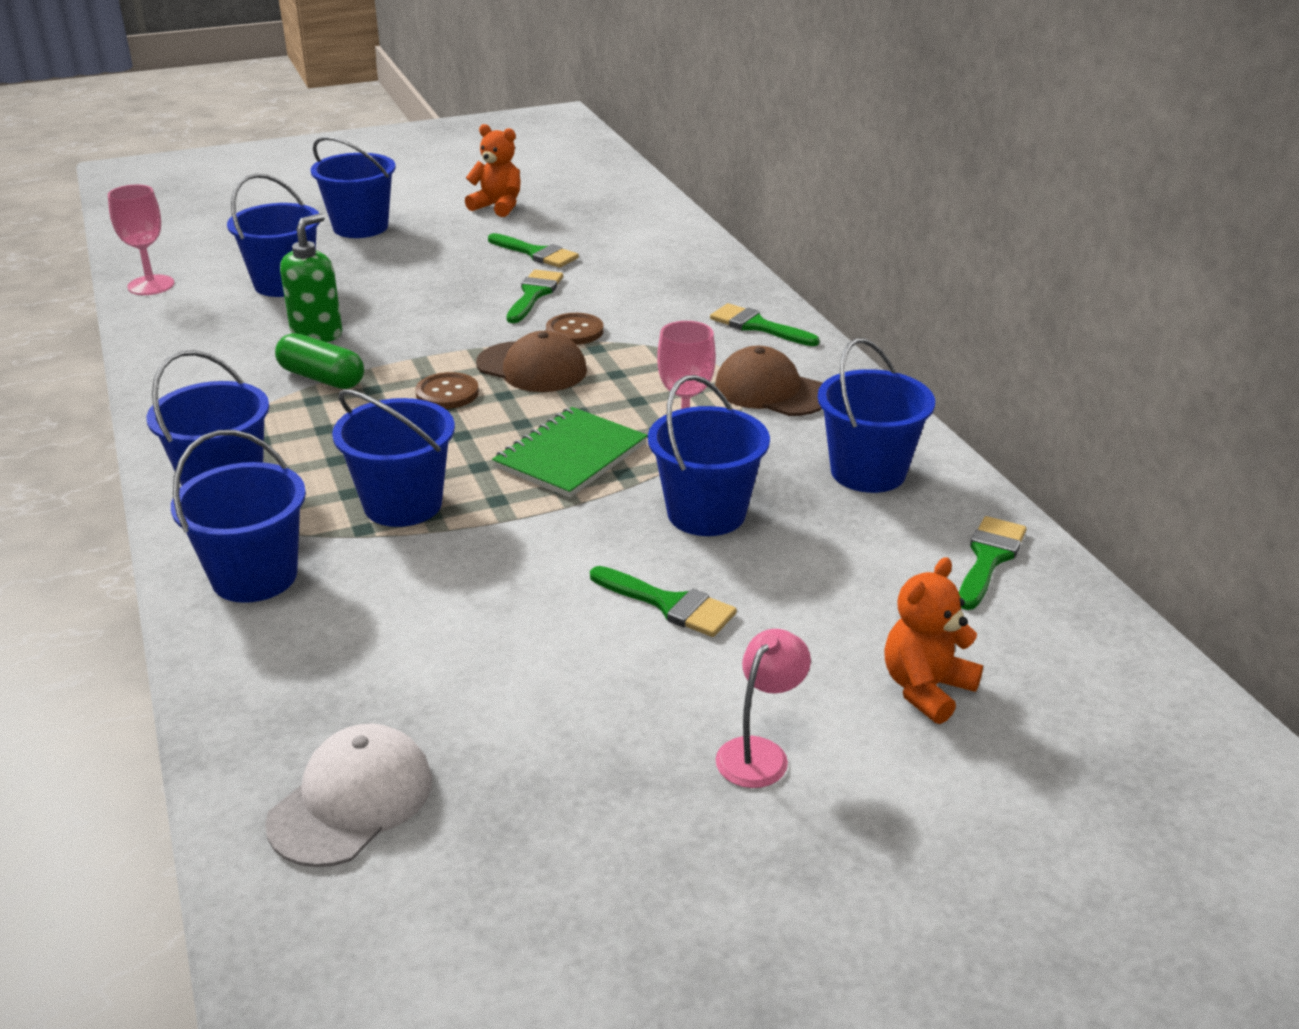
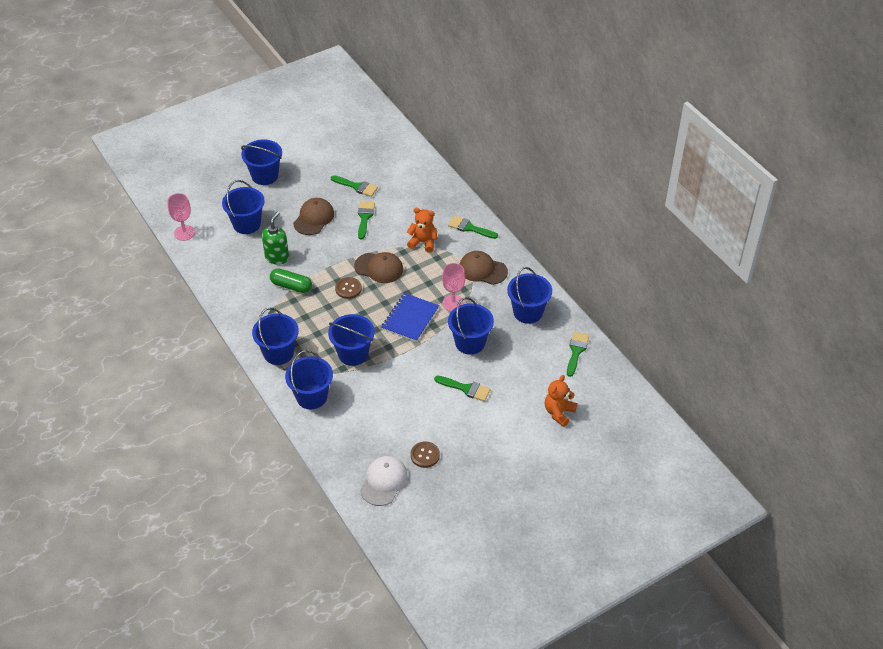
camera: 10 degrees left, 15 degrees up
(426, 287) = (314, 218): none -> brown cap
(497, 207) = (326, 151): orange teddy bear -> orange teddy bear (423, 242)
(570, 455) = (410, 318): green notebook -> blue notebook
(574, 331) = (390, 241): brown button -> brown button (425, 455)
(759, 752) = (508, 445): pink lamp -> none

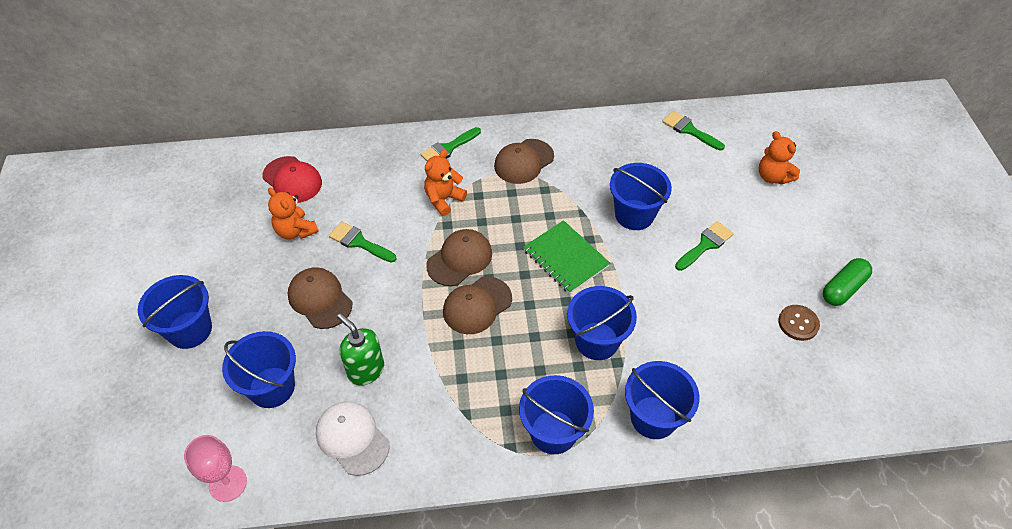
camera: 65 degrees left, 5 degrees up
(291, 286) = (433, 371): green capsule -> green capsule (843, 288)
(348, 288) = (477, 305): brown button -> brown cap
(356, 186) = (296, 231): green brush -> orange teddy bear
(384, 482) = (829, 383): white cap -> white cap (352, 438)
(395, 167) = (292, 180): none -> red cap
(410, 318) = (566, 258): blue notebook -> green notebook
(453, 303) = (562, 207): pink goblet -> none
(528, 312) = (612, 147): blue bucket -> none

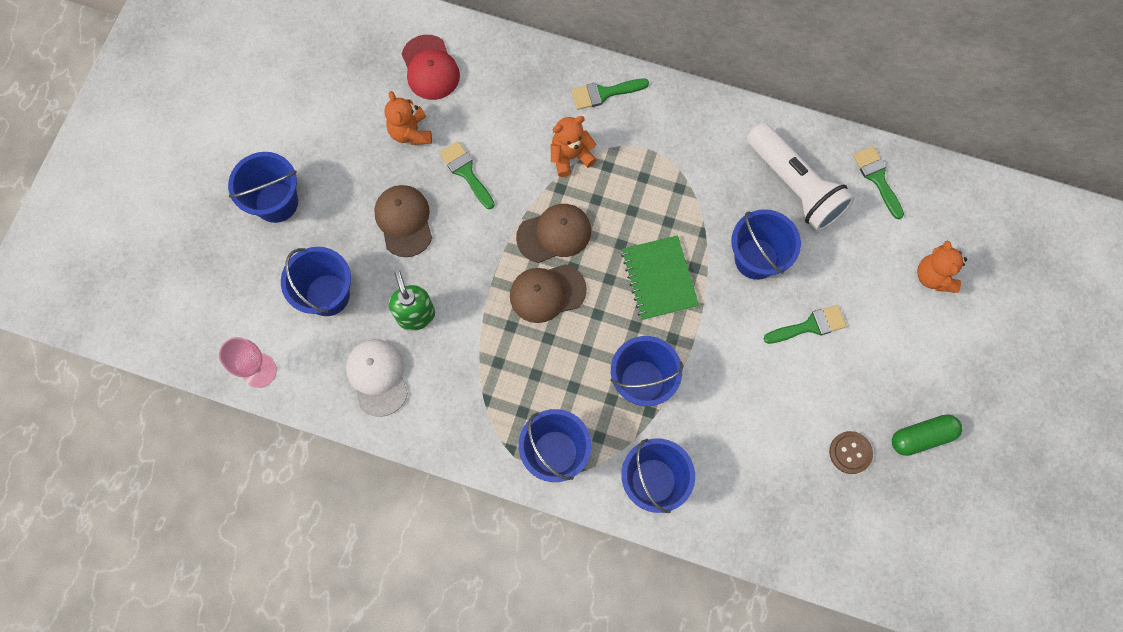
camera: 25 degrees right, 20 degrees up
(523, 161) = (675, 143): brown cap -> none
(632, 156) = (795, 186): none -> white flashlight

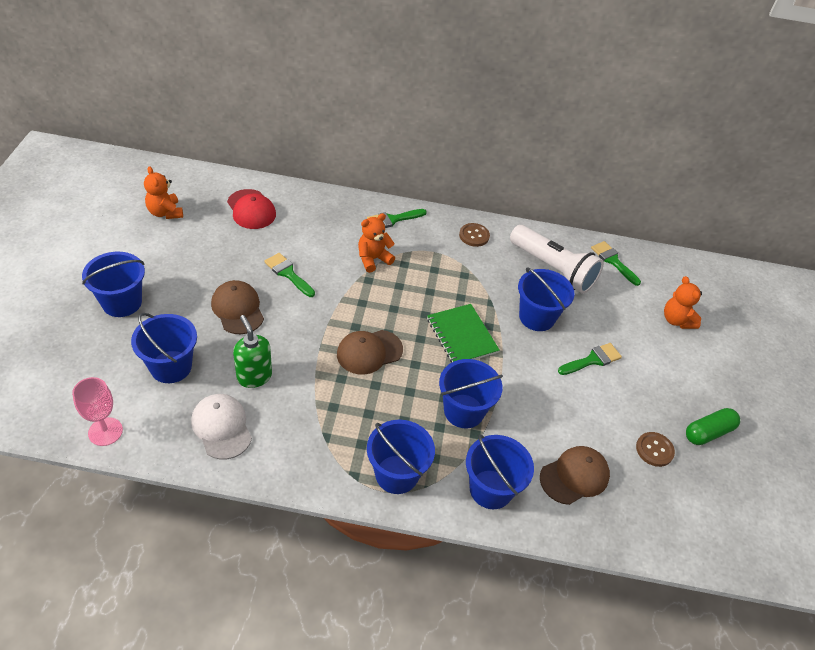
camera: 15 degrees left, 25 degrees down
(410, 132) = (238, 250): orange teddy bear -> orange teddy bear (165, 212)
(554, 234) = (368, 310): brown cap -> brown cap (574, 476)
(703, 126) = (474, 236): none -> brown button

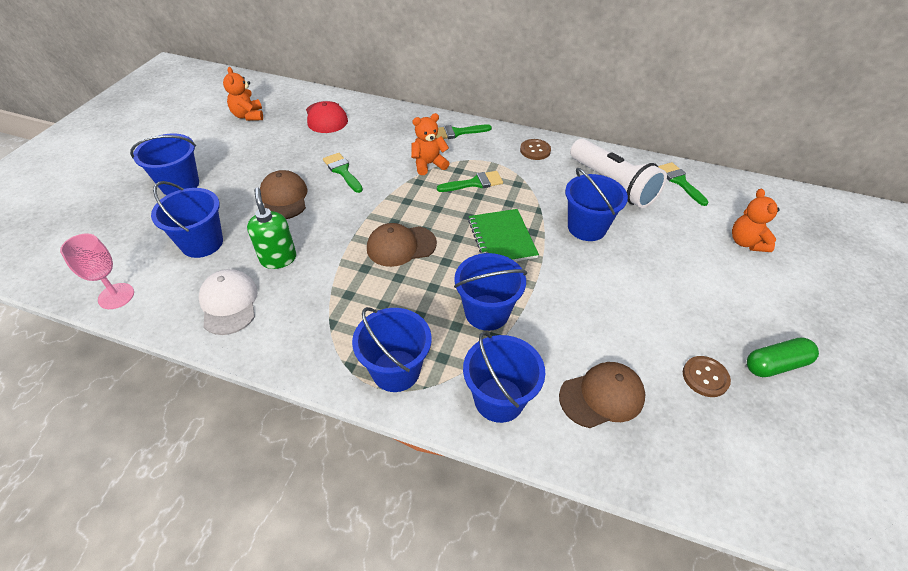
camera: 15 degrees right, 0 degrees up
(592, 360) = (642, 274): green brush -> green brush (474, 183)

